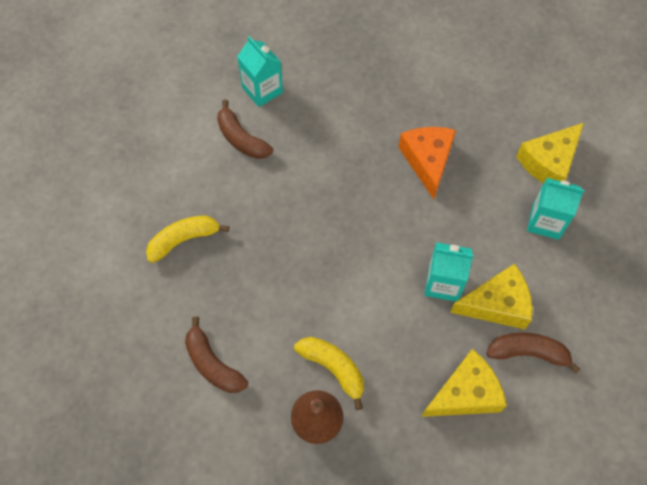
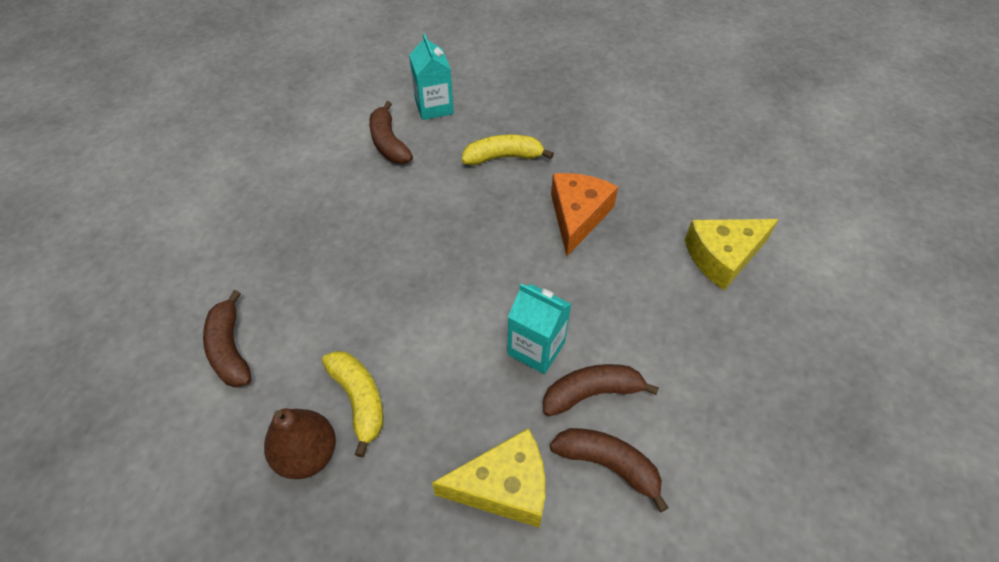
camera: 20 degrees right, 10 degrees down
(184, 240) = (276, 217): yellow banana -> yellow banana (503, 157)
(497, 304) = (592, 393): yellow cheese -> brown banana
(545, 222) = (693, 319): turquoise carton -> none

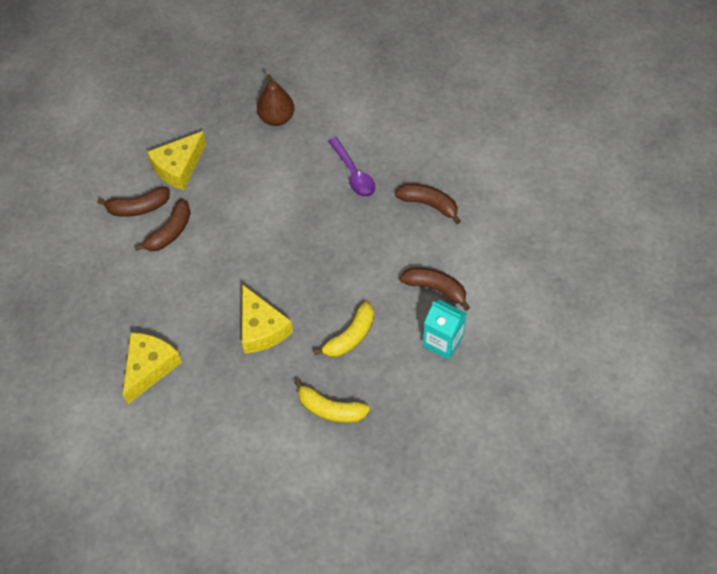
camera: 140 degrees right, 5 degrees up
(230, 349) = (365, 125): brown banana -> brown banana (429, 204)
(318, 299) = (353, 174): none -> purple spoon
(359, 400) = (278, 151): yellow banana -> yellow banana (330, 409)
(536, 348) = (216, 233): turquoise carton -> none
(577, 216) = (261, 328): orange cheese -> yellow cheese

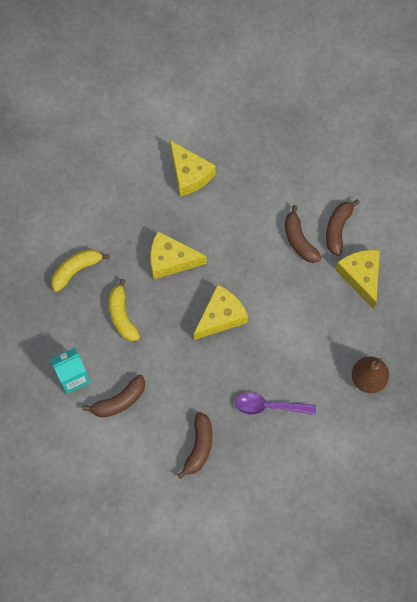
camera: 120 degrees right, 10 degrees up
(293, 254) = (221, 316): none -> yellow cheese
(429, 204) = (199, 447): brown banana -> brown banana turned 45 degrees counterclockwise

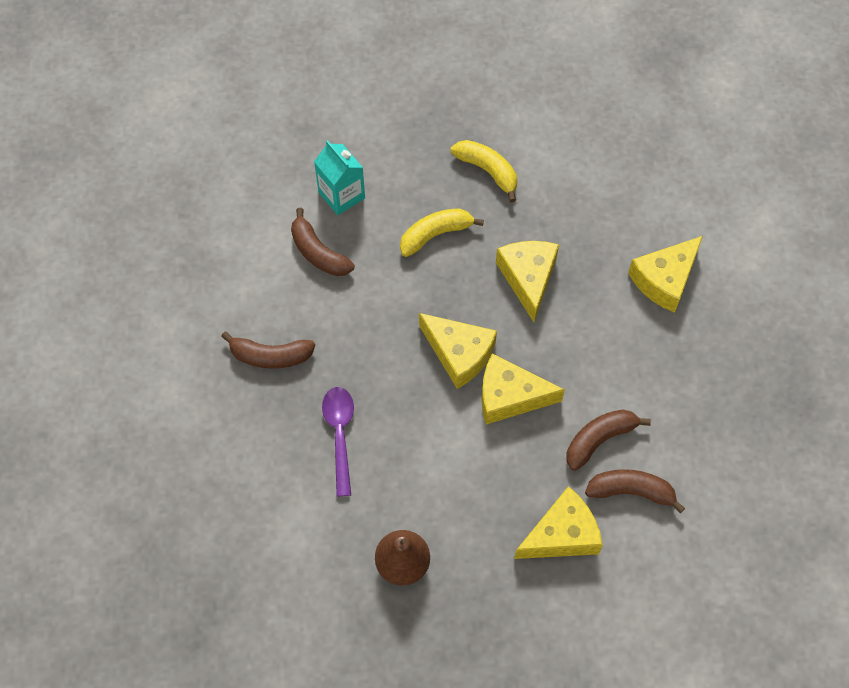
camera: 80 degrees right, 5 degrees down
(258, 289) = (510, 396): none -> yellow cheese

